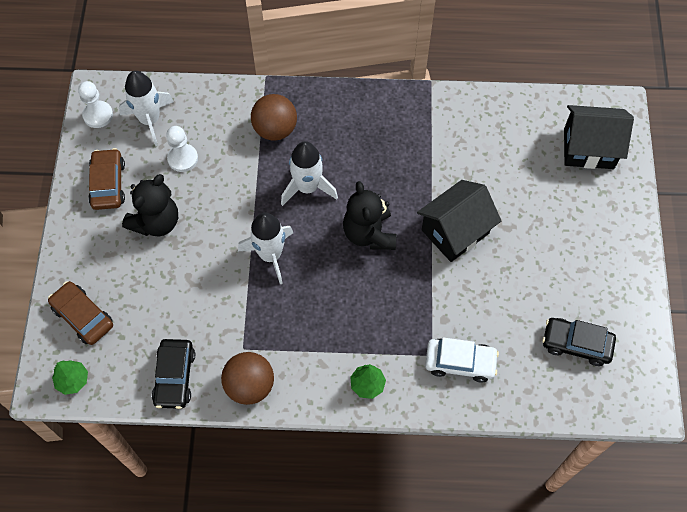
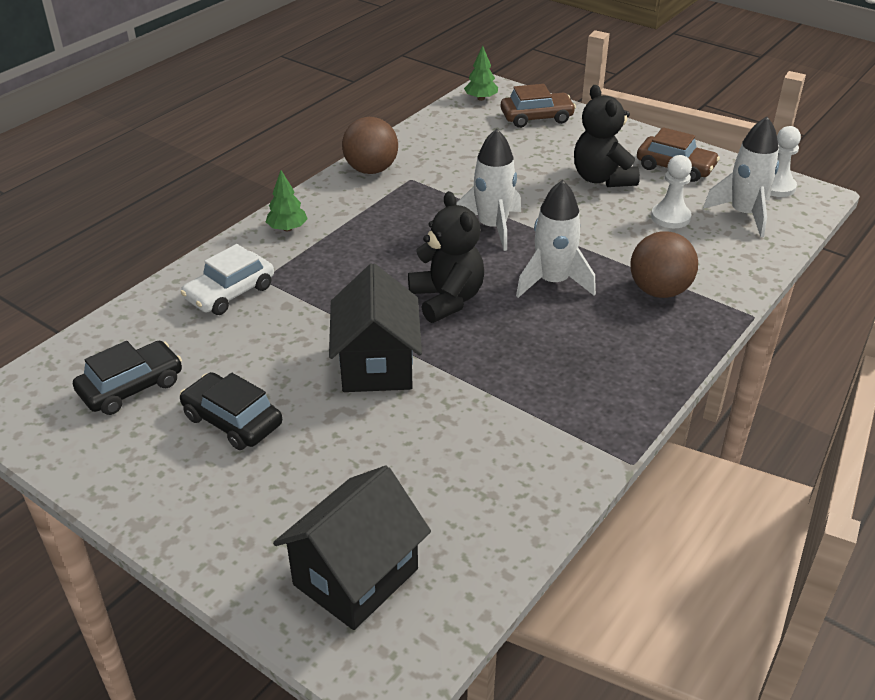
camera: 125 degrees right, 25 degrees down
(175, 377) = (426, 139): black car -> black car (232, 421)
(369, 233) = (447, 300): black teddy bear -> black teddy bear turned 45 degrees clockwise

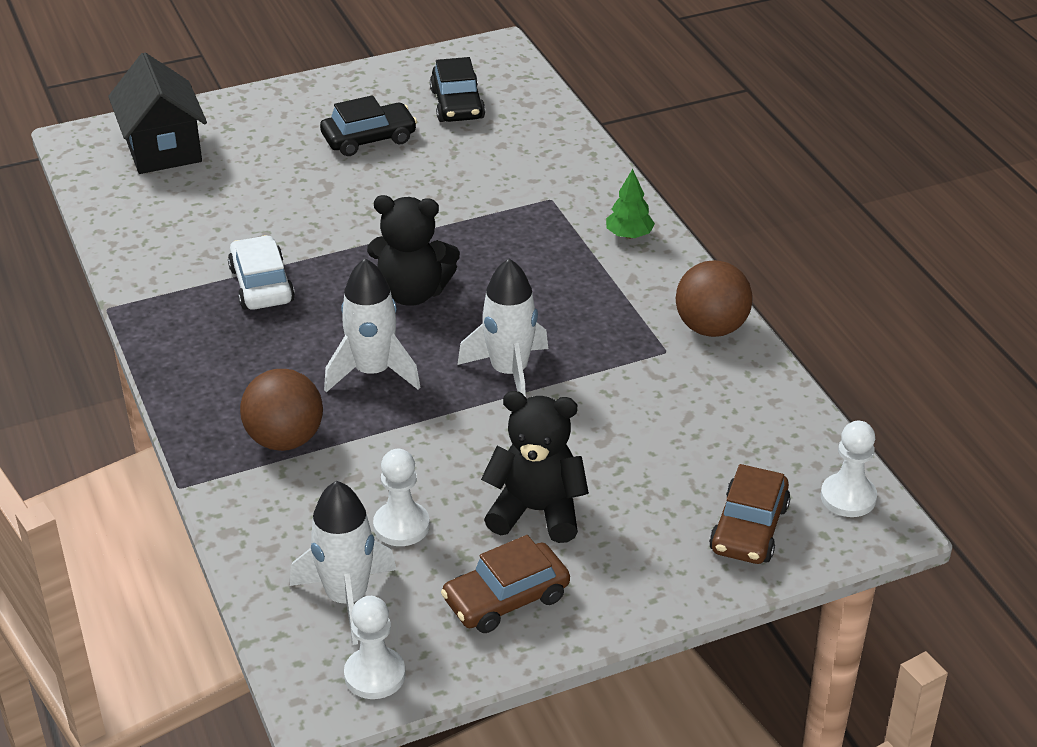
camera: 120 degrees right, 0 degrees up
(230, 293) = (544, 176): white car -> white car (261, 285)
(377, 365) = (361, 223): black house -> none
(481, 98) = (848, 497): green tree -> white pawn

